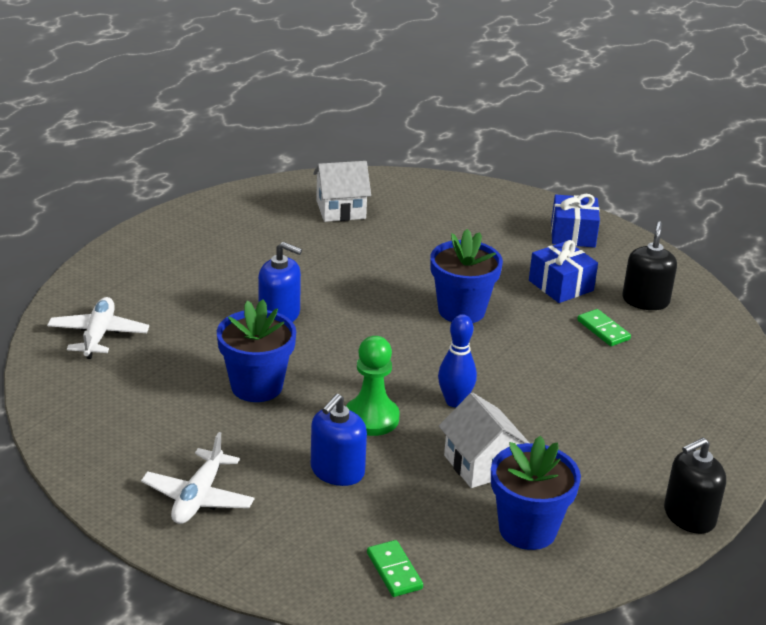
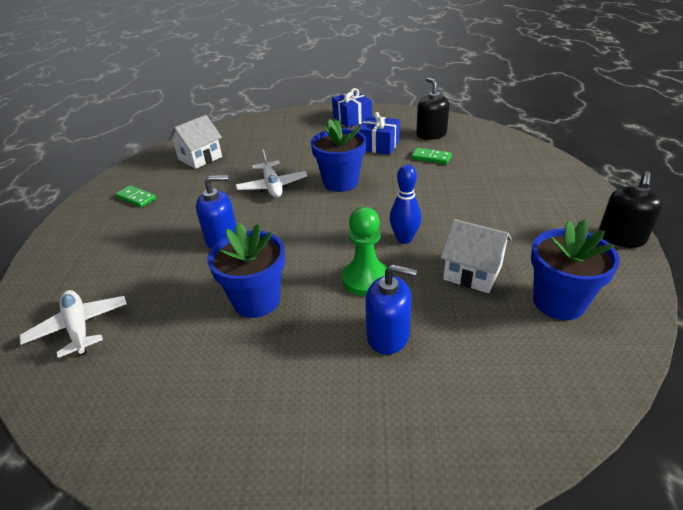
camera: 30 degrees left, 5 degrees up
(198, 497) = (303, 433): white plane -> white plane (272, 186)
(337, 471) = (388, 335): blue soap dispenser -> blue soap dispenser turned 75 degrees counterclockwise
(394, 571) = (526, 397): green domino -> green domino (136, 198)

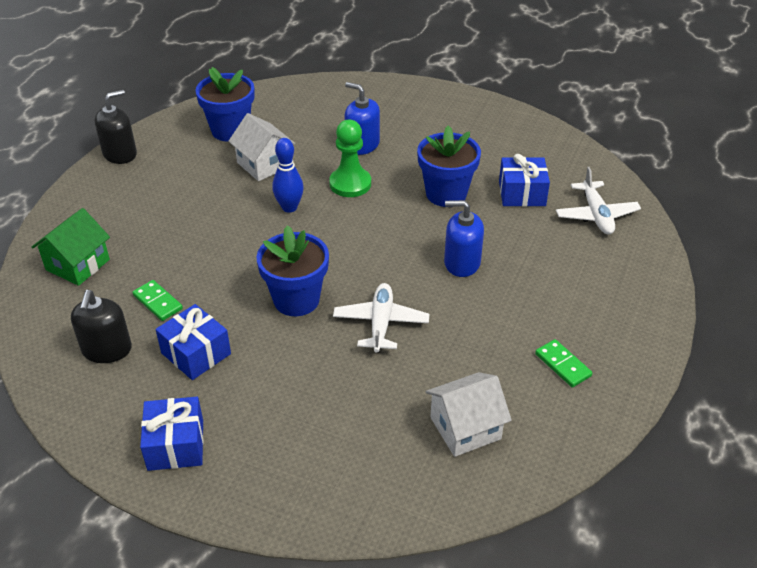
camera: 160 degrees left, 5 degrees up
(167, 329) = (522, 193): none -> blue gift
(511, 159) = (77, 265): none -> green house

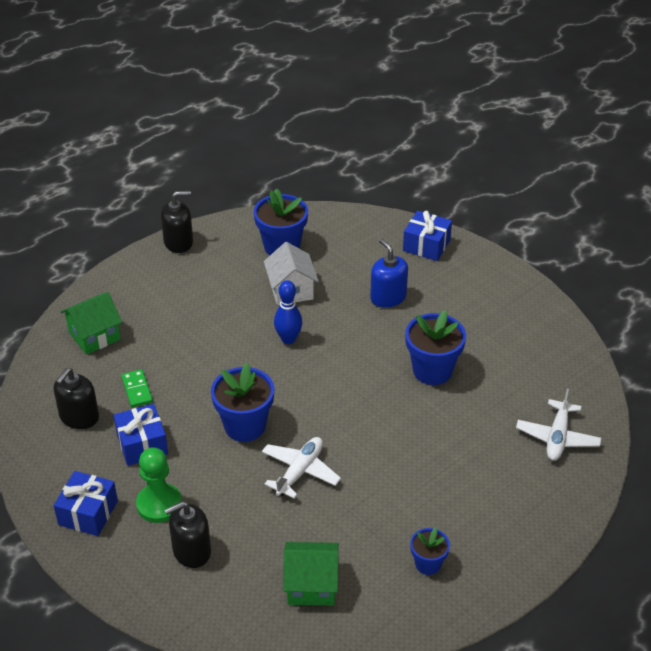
camera: 25 degrees right, 0 degrees up
(317, 441) = (191, 551): none -> black soap dispenser
(350, 184) = (353, 333): green pawn -> green pawn (159, 504)
(462, 263) = (403, 441): blue soap dispenser -> none
(465, 428) = (311, 585): white house -> green house
(522, 193) = (502, 392): blue gift -> blue gift (426, 245)
(563, 365) = (428, 564): green domino -> blue flower pot

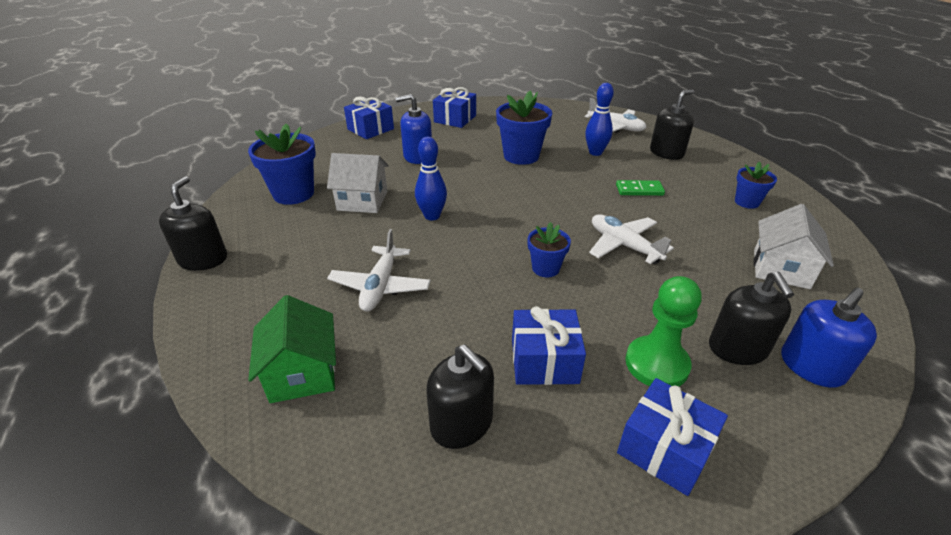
camera: 70 degrees left, 5 degrees down
(137, 390) = (440, 347): green domino -> green domino (639, 190)
(185, 340) = (380, 286): none -> white plane
(187, 595) = (811, 367): none -> blue soap dispenser
(245, 426) = (545, 268): blue flower pot -> blue flower pot, size x0.57
(311, 585) = (781, 269): green house -> white house
(475, 428) = (595, 152): none -> blue bowling pin
(491, 298) = (455, 119): none -> blue gift
(512, 490) = (666, 153): none -> black soap dispenser

